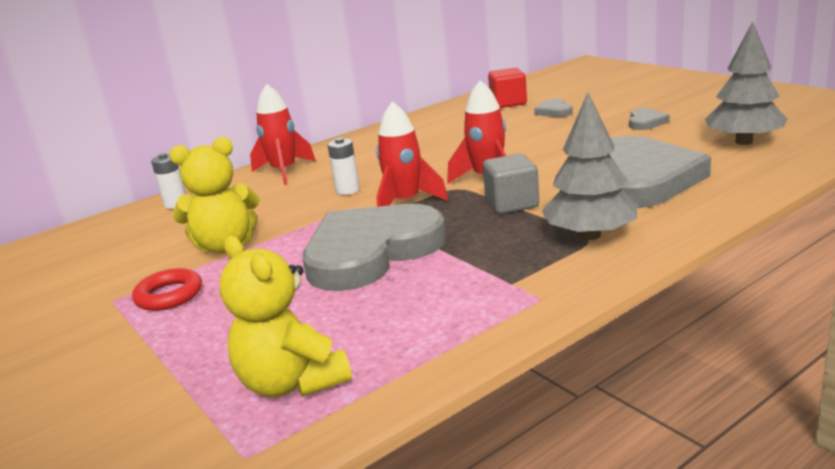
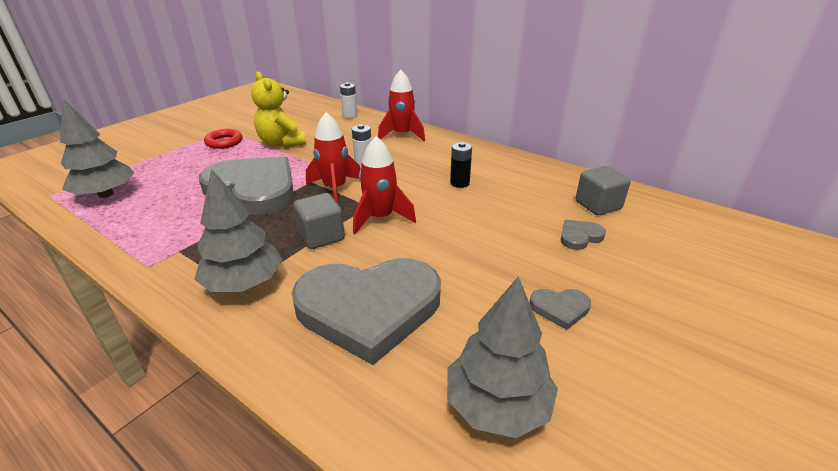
camera: 70 degrees right, 10 degrees up
(292, 383) = (105, 194): yellow teddy bear -> grey tree
(435, 146) = (459, 183): none -> black battery
(508, 103) = (598, 205): red cube -> grey cube

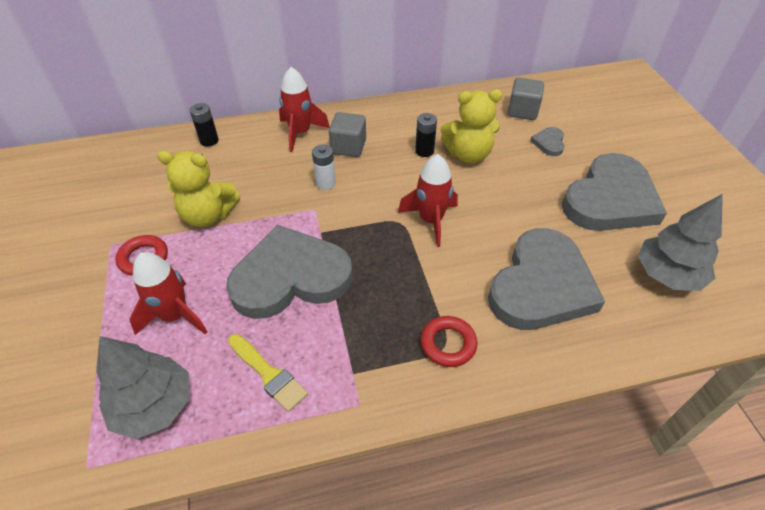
camera: 50 degrees left, 15 degrees up
(155, 219) = (268, 374): none -> yellow brush
(244, 283) = (448, 344): grey tree -> red ring
(321, 236) = (423, 267): grey cube -> grey cube (348, 147)
(335, 189) = (353, 223): red rocket -> red rocket (175, 316)
(350, 115) = (209, 141): white battery -> black battery
(489, 203) = (468, 154): none -> yellow teddy bear
(560, 308) = (610, 199): grey heart -> grey heart, size x2.48

